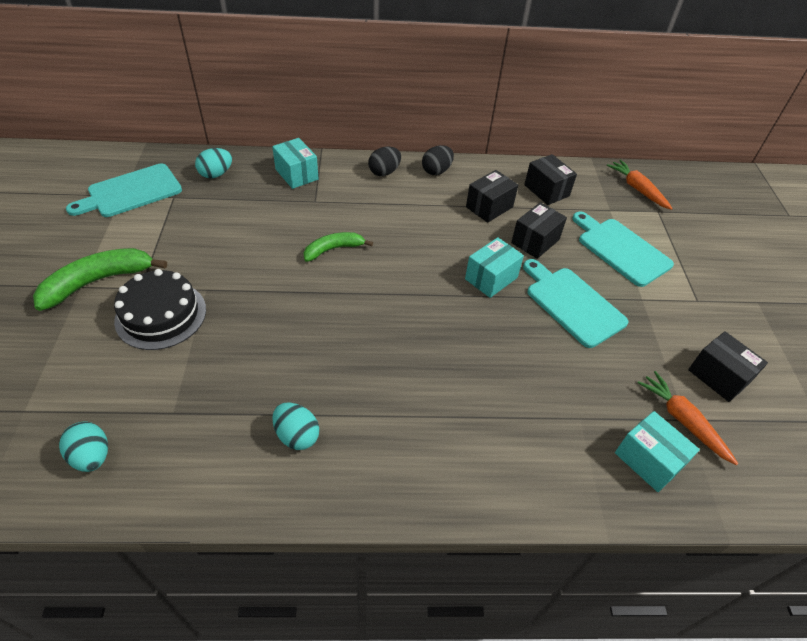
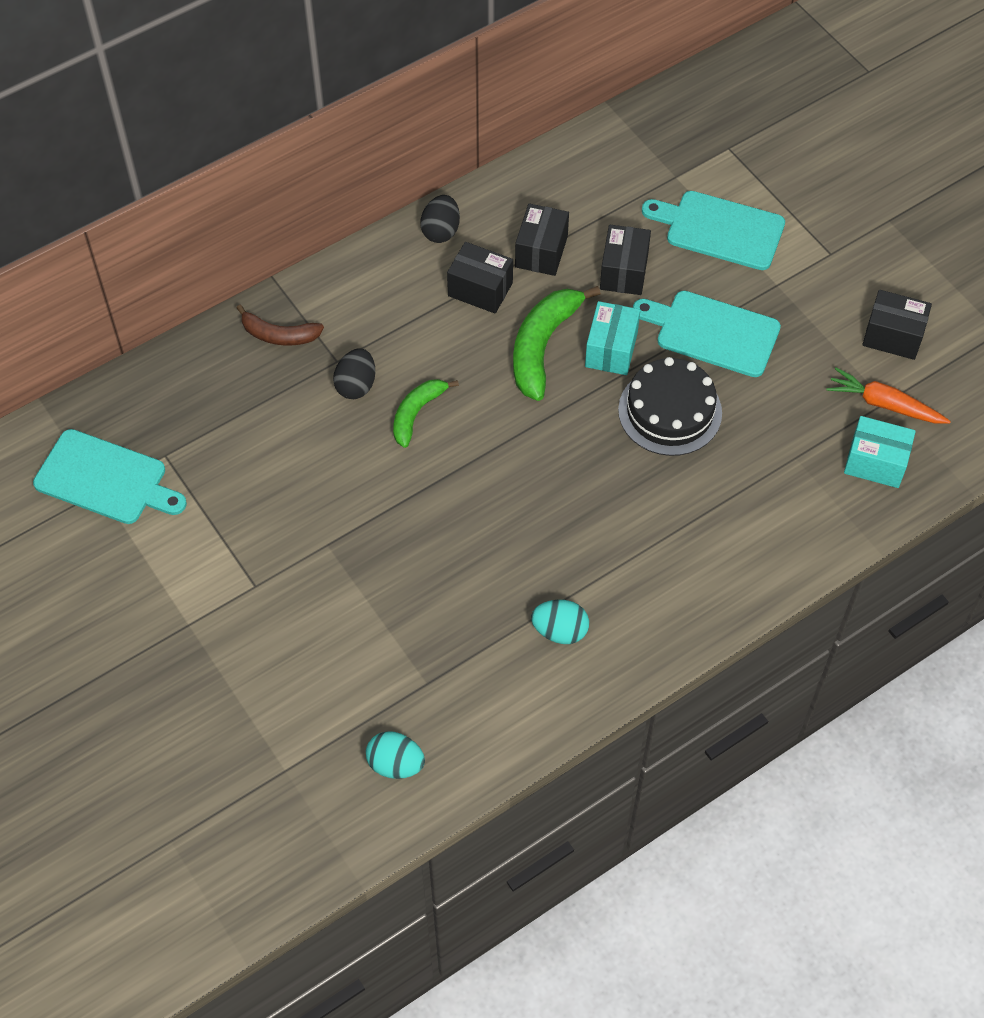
camera: 30 degrees left, 10 degrees up
(98, 282) = (201, 607): green banana -> green banana (542, 346)
(131, 192) = (106, 479): turquoise cutting board -> turquoise cutting board turned 90 degrees counterclockwise
(161, 315) = (310, 600): black cake -> black cake (670, 411)
(216, 174) = (181, 392): turquoise egg -> none
(296, 174) = (279, 335): turquoise box -> brown banana
(384, 172) = (381, 269): black egg -> black egg (356, 385)
(546, 190) = (588, 187): black box -> black box (480, 289)
(637, 189) = (687, 125): orange carrot -> none

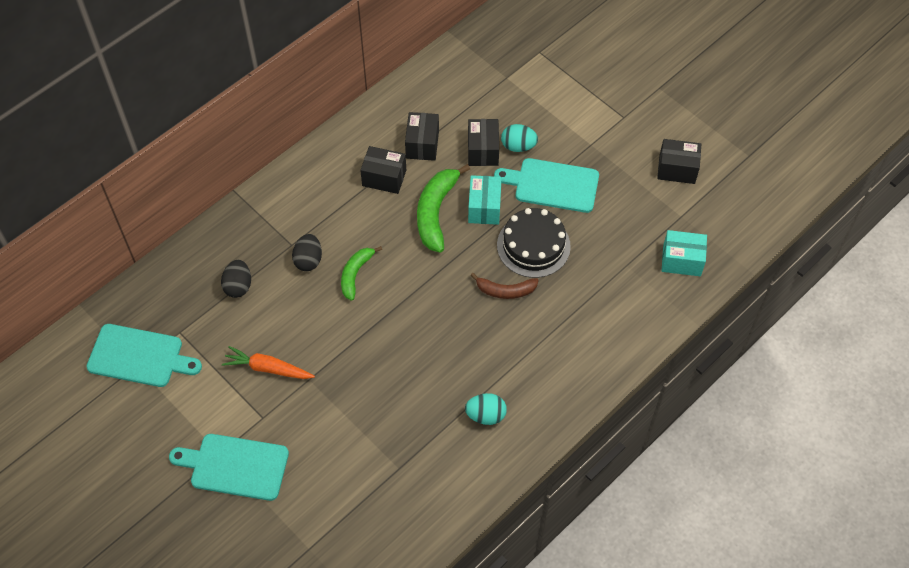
camera: 10 degrees left, 0 degrees up
(279, 335) = (246, 232): brown banana -> brown banana (505, 291)
(395, 764) = (387, 531): turquoise egg -> turquoise egg (518, 146)
(441, 231) = (348, 139): black egg -> black egg (238, 286)
(719, 229) = (544, 111): turquoise cutting board -> turquoise cutting board (235, 466)
(884, 404) = (680, 218): orange carrot -> orange carrot (268, 368)

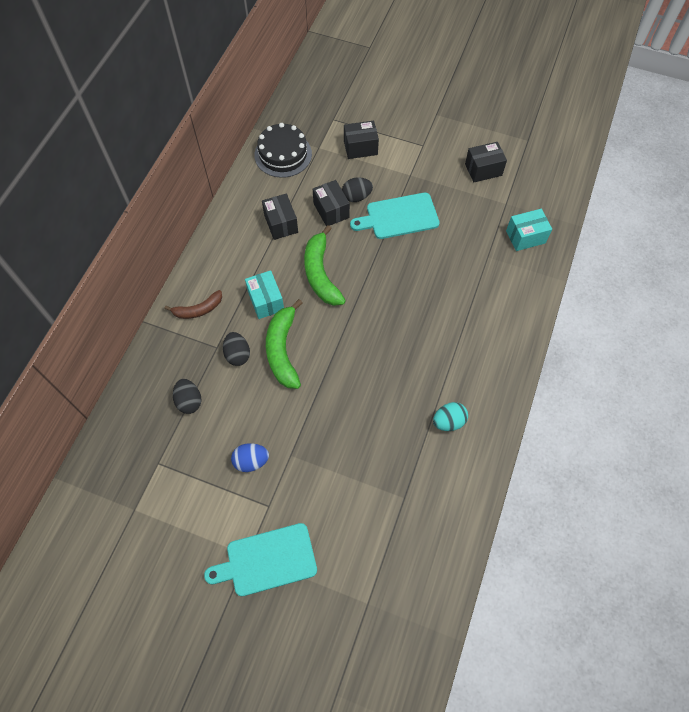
camera: 25 degrees left, 5 degrees up
(139, 356) = (133, 500): turquoise cutting board -> none
(268, 368) = (251, 461): orange carrot -> blue egg
(355, 274) = (283, 350): green banana -> green banana, size x1.62
(384, 178) = (264, 262): black box -> black box (360, 148)
(484, 208) = (356, 255): turquoise box -> turquoise box (266, 301)
(505, 291) = (409, 314): brown banana -> brown banana (198, 309)
(518, 146) = (356, 197): turquoise egg -> black egg
(533, 245) = (410, 269): black cake -> black cake (283, 154)

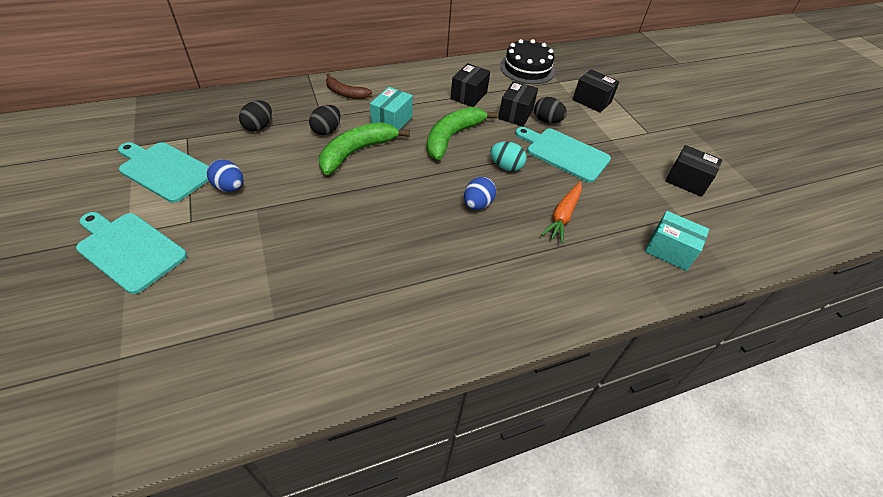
camera: 45 degrees right, 15 degrees down
(190, 498) = (165, 170): none -> turquoise cutting board
(402, 311) = (477, 204): none -> blue egg
(448, 421) = (396, 306): turquoise egg -> turquoise egg (506, 166)
(453, 269) = (563, 216): none -> orange carrot

